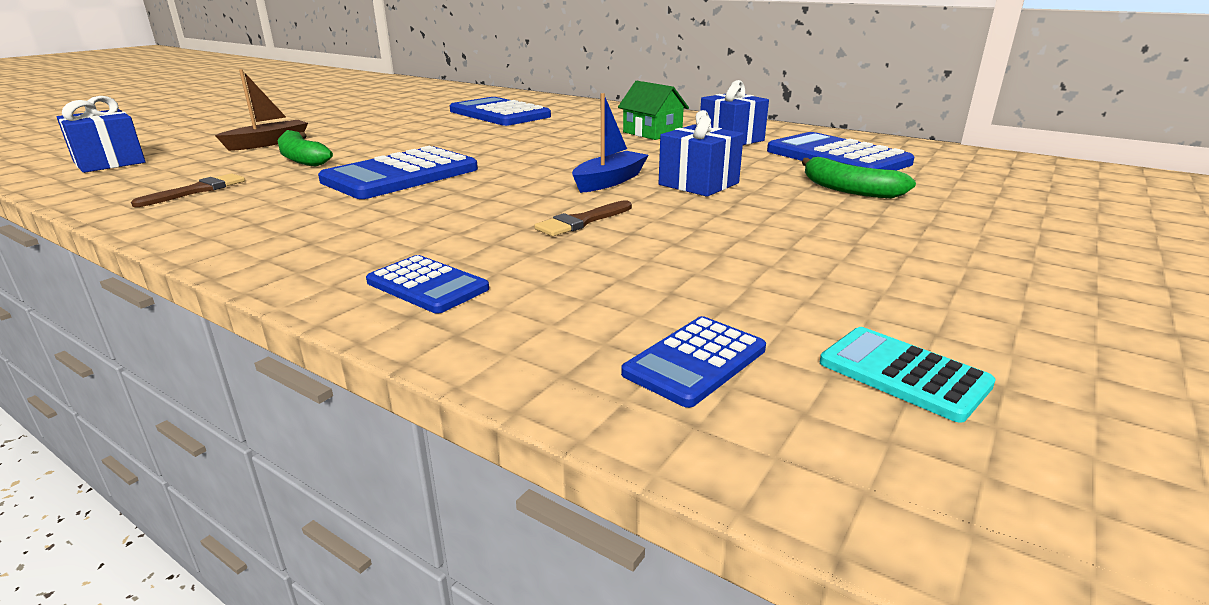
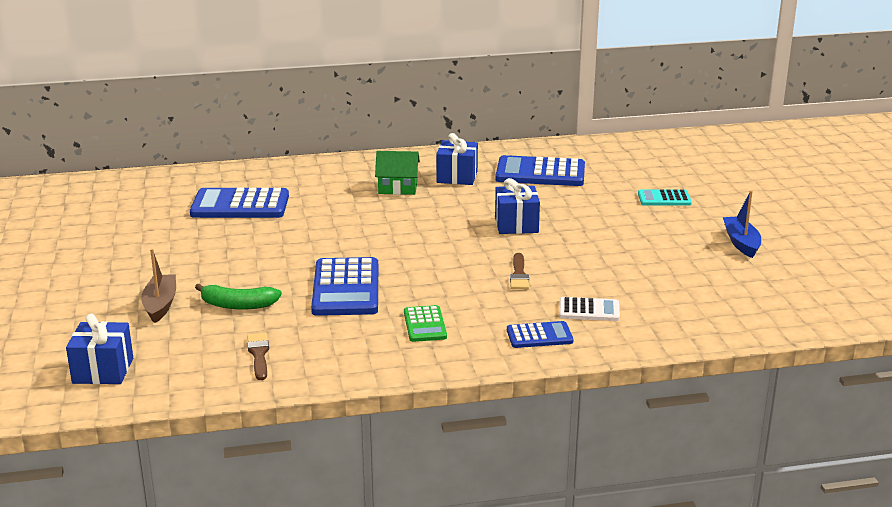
camera: 45 degrees left, 0 degrees up
(364, 223) = (425, 325): none -> green calculator
(564, 287) = (589, 310): none -> white calculator
(609, 181) = (470, 242): blue boat -> blue boat (741, 243)
(695, 361) = (684, 315): blue calculator -> none
(849, 190) = (588, 200): green banana -> none
(903, 374) = (740, 289): turquoise calculator -> turquoise calculator (664, 199)

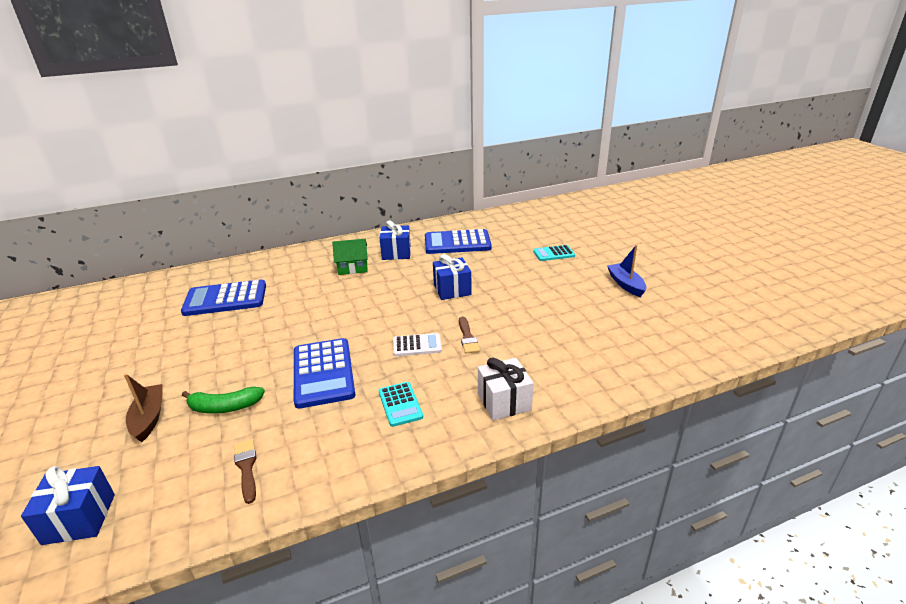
camera: 10 degrees left, 5 degrees up
(425, 325) = (400, 404): green calculator -> turquoise calculator
(539, 336) = (504, 402): blue calculator -> white gift
(589, 310) = (536, 367): white calculator -> white calculator (417, 345)

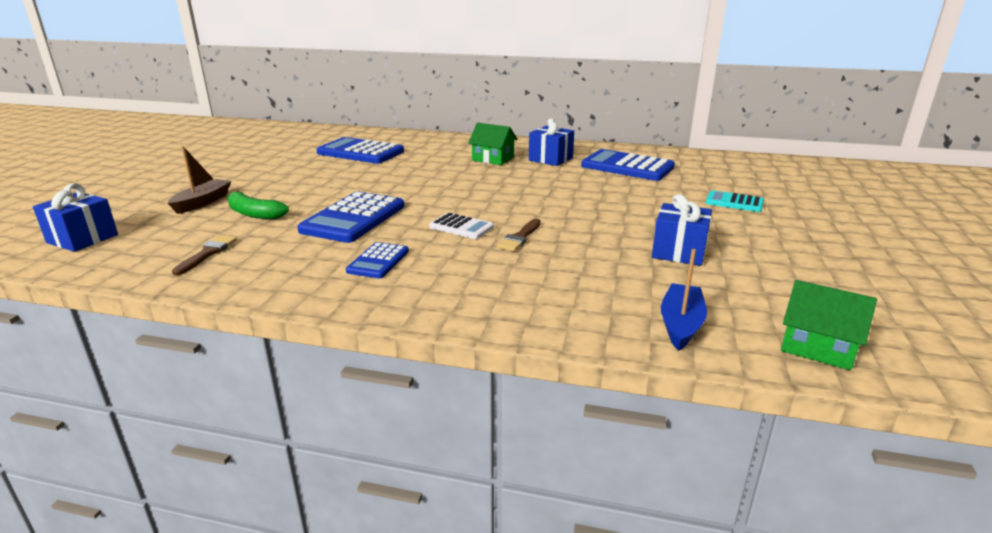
camera: 35 degrees right, 5 degrees down
(400, 404) = (378, 261): turquoise calculator -> blue calculator
(452, 290) = (563, 199): blue gift -> blue gift (679, 252)
(504, 402) = (475, 297): white gift -> none
(625, 284) = (796, 254): blue boat -> blue boat (681, 324)
(698, 347) = (818, 347): none -> green house

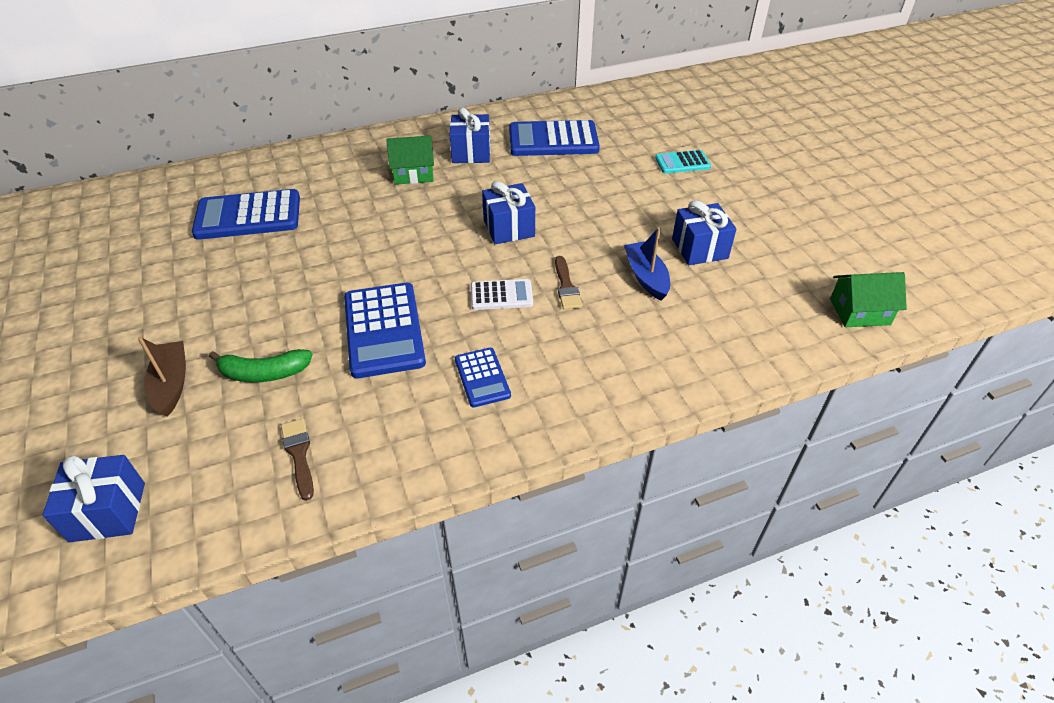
camera: 35 degrees left, 20 degrees up
(521, 198) = (509, 228): none -> blue gift
(681, 324) = (771, 333): blue boat -> blue boat (646, 277)

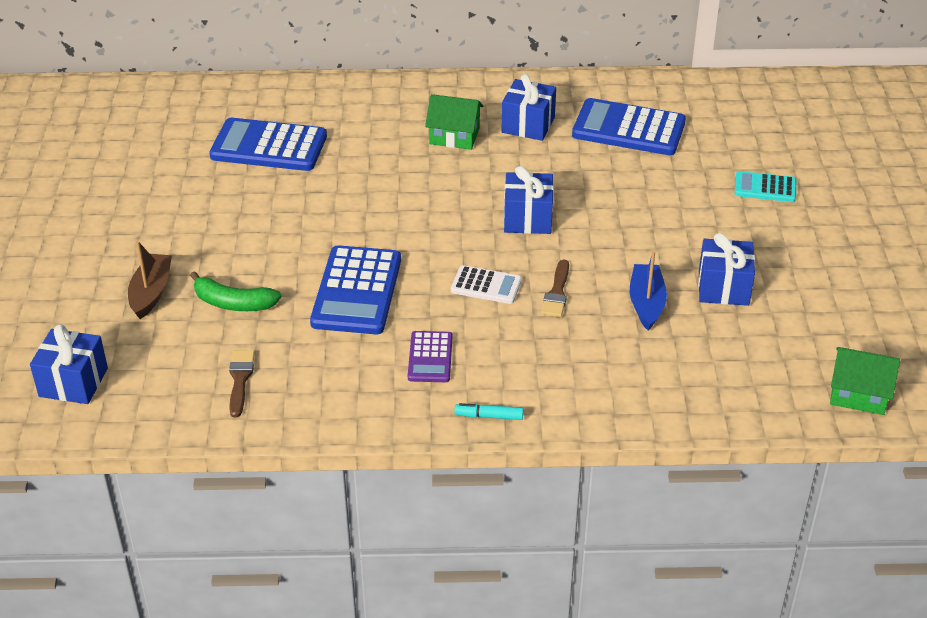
camera: 20 degrees right, 5 degrees down
(482, 377) = (430, 357): blue calculator -> purple calculator
(565, 422) = (489, 416): none -> turquoise marker

